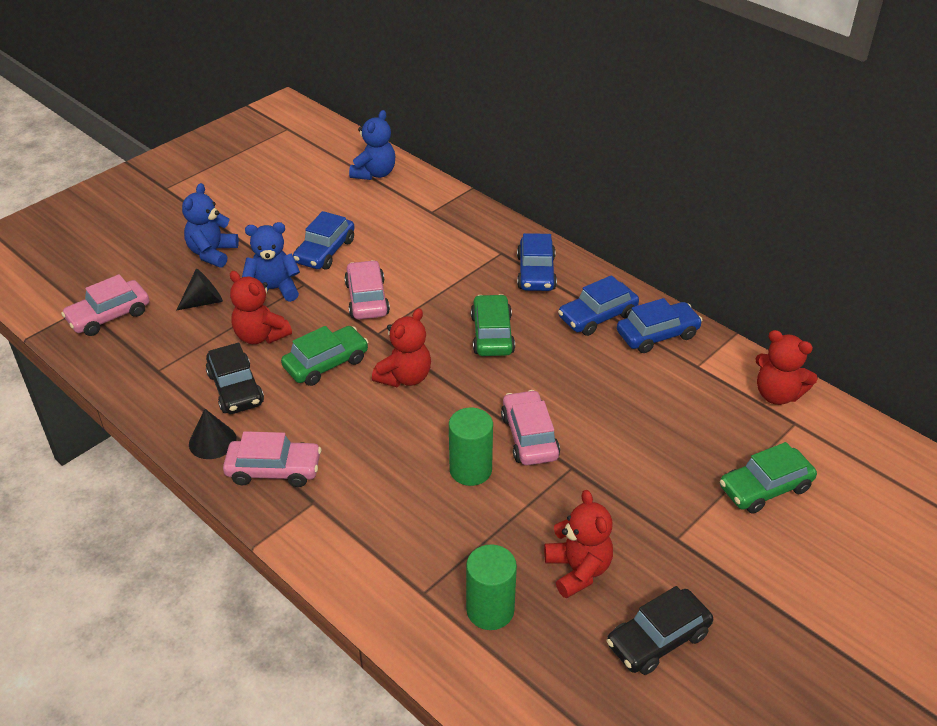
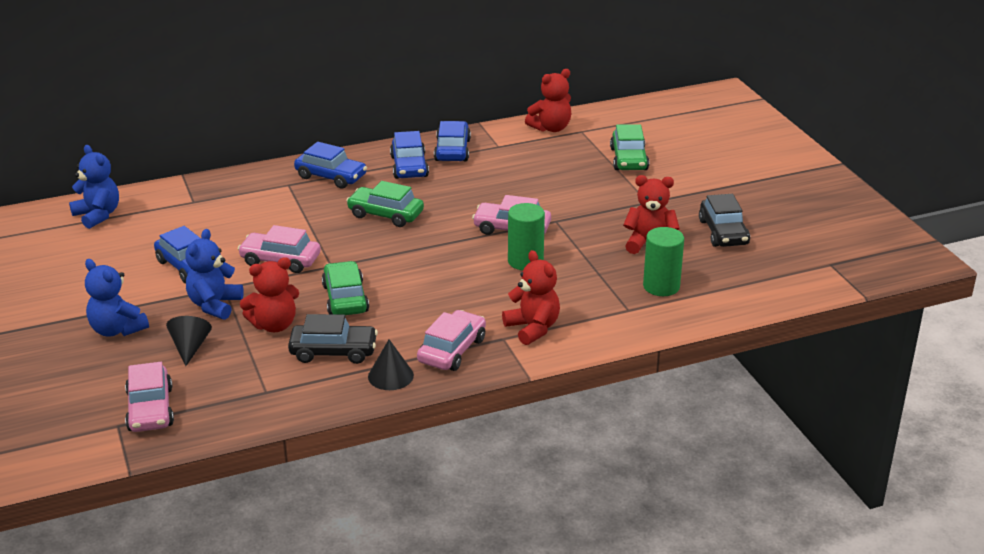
camera: 65 degrees left, 10 degrees down
(405, 377) = (398, 265): red teddy bear -> red teddy bear (533, 328)

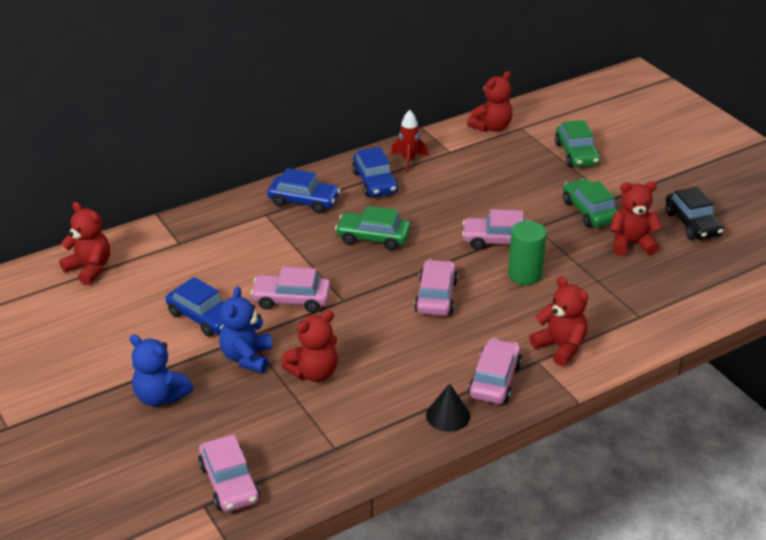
camera: 10 degrees left, 5 degrees up
(98, 215) = (89, 269): blue teddy bear -> red teddy bear
(190, 347) = (241, 408): black cone -> none
(333, 351) = (383, 395): black car -> none
(345, 298) = (371, 335): green car -> green car (589, 211)
(425, 271) = (436, 296): none -> pink car
(452, 150) = (408, 160): blue car -> red rocket
(661, 286) = (659, 288): green cylinder -> none

